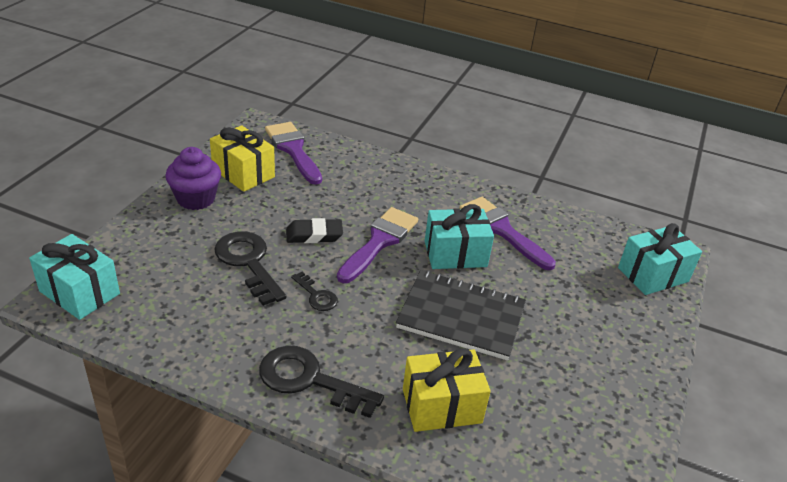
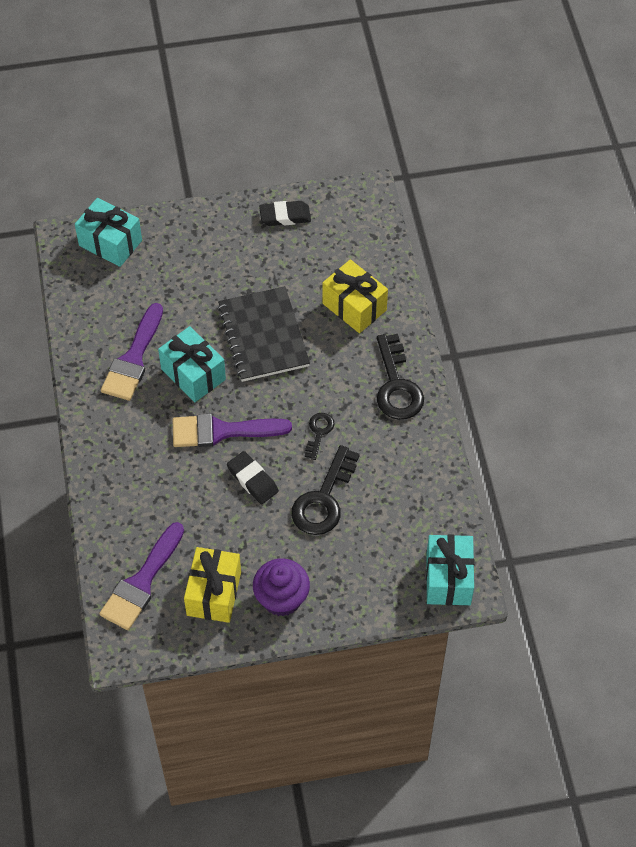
camera: 120 degrees left, 20 degrees up
(619, 419) = (285, 216): none -> black eraser

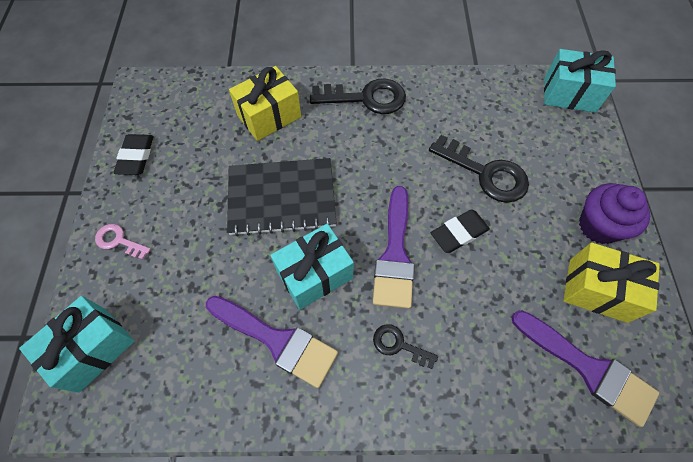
camera: 80 degrees left, 5 degrees up
(200, 230) = (119, 241): none -> pink key
(319, 432) = (409, 166): black key -> black key (399, 345)

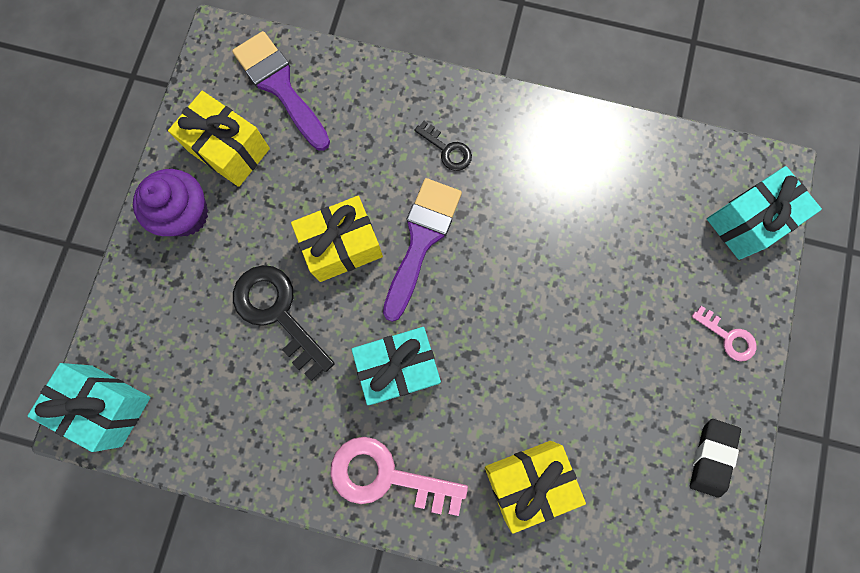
camera: 165 degrees left, 15 degrees up
(277, 341) = (564, 183): purple brush -> none
(282, 198) = (532, 344): black notebook -> none
(314, 274) = (513, 240): turquoise gift -> turquoise gift (398, 367)
(366, 98) = (387, 476): black key -> pink key
(459, 233) = (342, 246): black eraser -> yellow gift

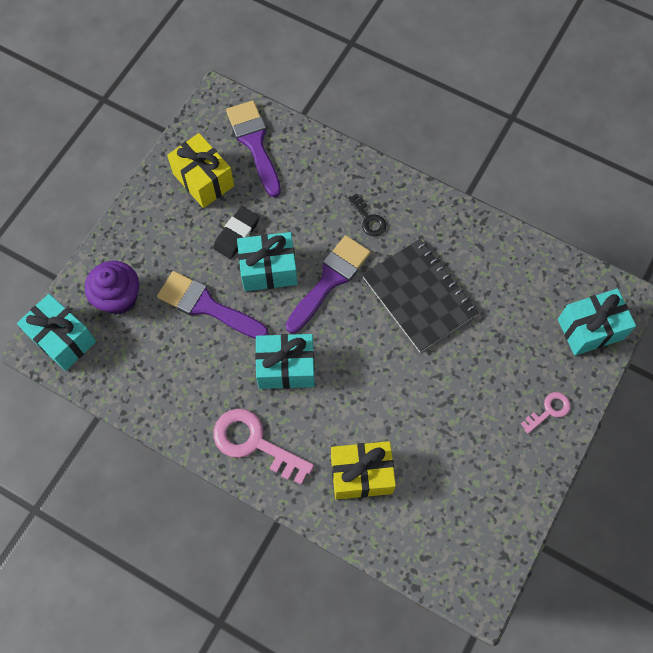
camera: 15 degrees right, 10 degrees down
(185, 214) = (158, 218): purple cupcake -> purple cupcake (118, 297)
(278, 313) = (207, 306): black key -> purple brush
(342, 246) = (268, 270): yellow gift -> turquoise gift
(535, 233) = (419, 296): none -> black notebook
(711, 457) = (510, 496): black eraser -> black eraser (236, 234)
(728, 337) = (549, 410): pink key -> pink key turned 90 degrees counterclockwise

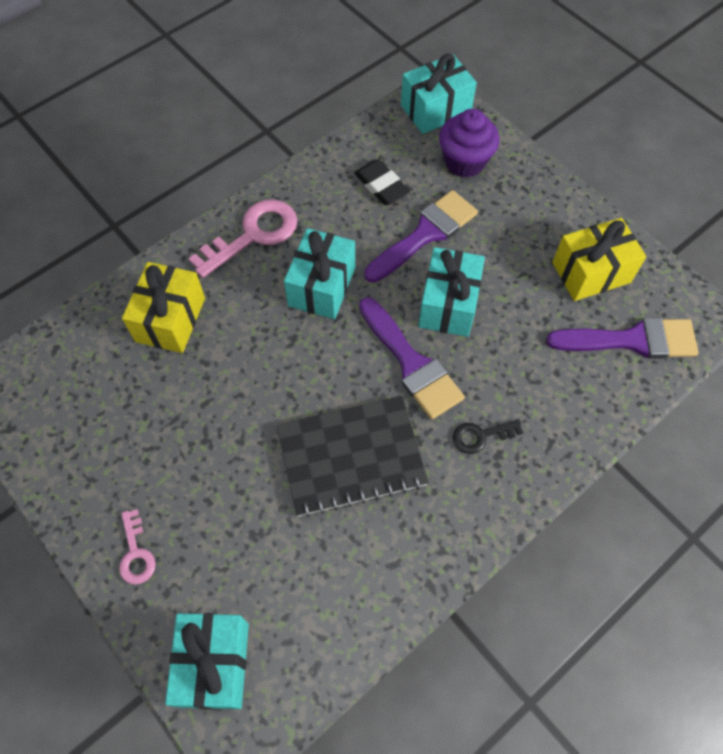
camera: 110 degrees right, 5 degrees down
(236, 234) = (506, 286): black eraser -> black eraser (381, 186)

